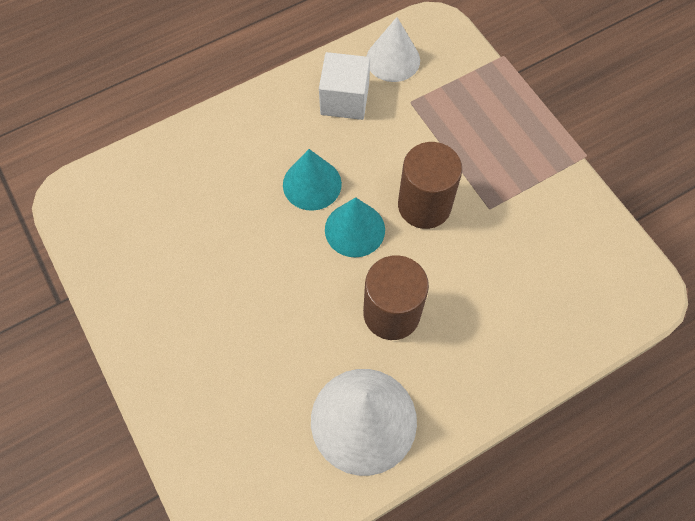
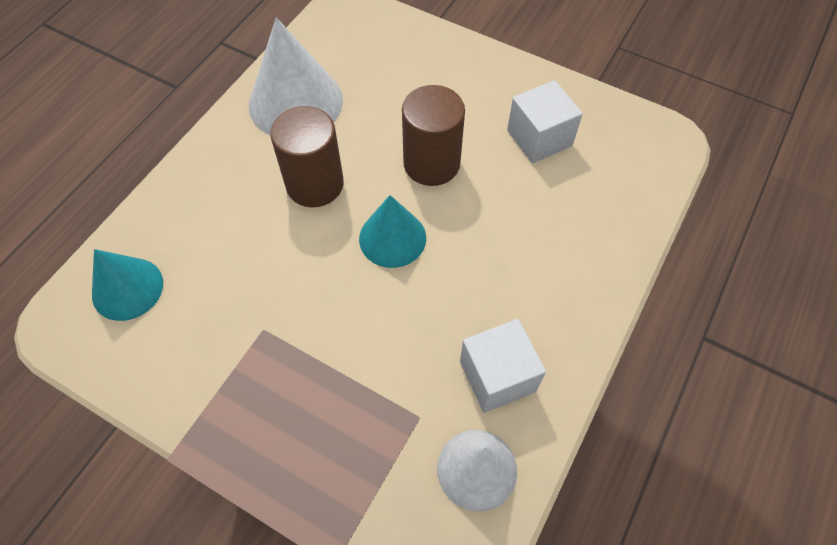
camera: 150 degrees right, 5 degrees down
(172, 255) = (539, 138): none -> white cube
(312, 184) = (464, 260): turquoise cone -> turquoise cone (127, 288)
(424, 205) = (335, 296): brown cylinder -> brown cylinder (431, 163)

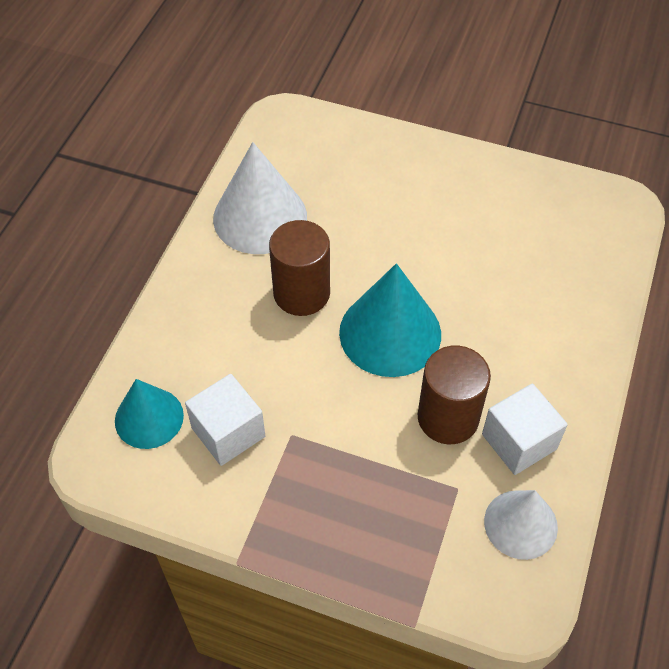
camera: 10 degrees left, 5 degrees down
(392, 238) = (390, 333): turquoise cone -> turquoise cone, size x1.57
(431, 163) = (408, 258): brown cylinder -> brown cylinder (448, 418)
(539, 138) = (504, 219): white cube -> white cube (228, 432)

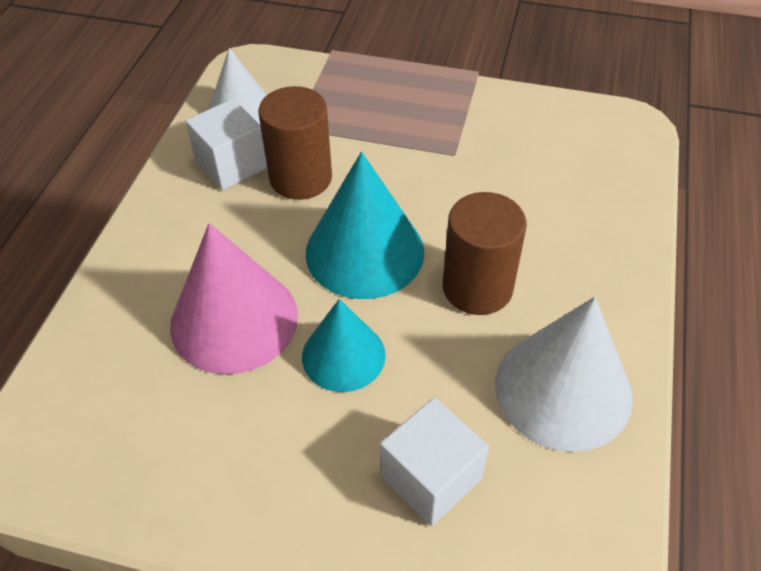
camera: 175 degrees right, 5 degrees down
(149, 418) = (598, 156): turquoise cone -> turquoise cone (343, 355)
(228, 432) = (516, 151): white cube -> white cube (431, 477)
(495, 283) = (234, 320): none -> pink cone

